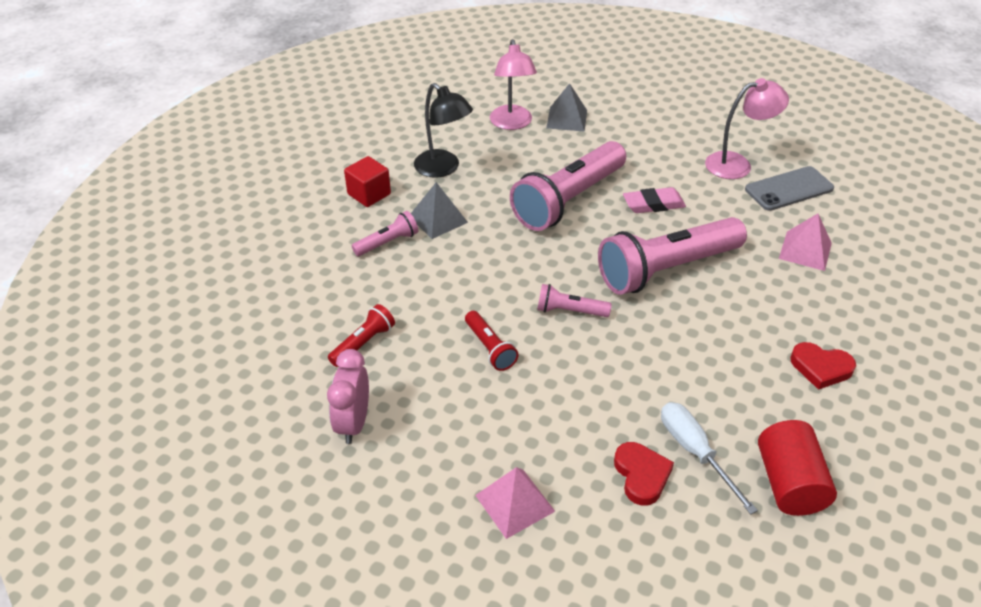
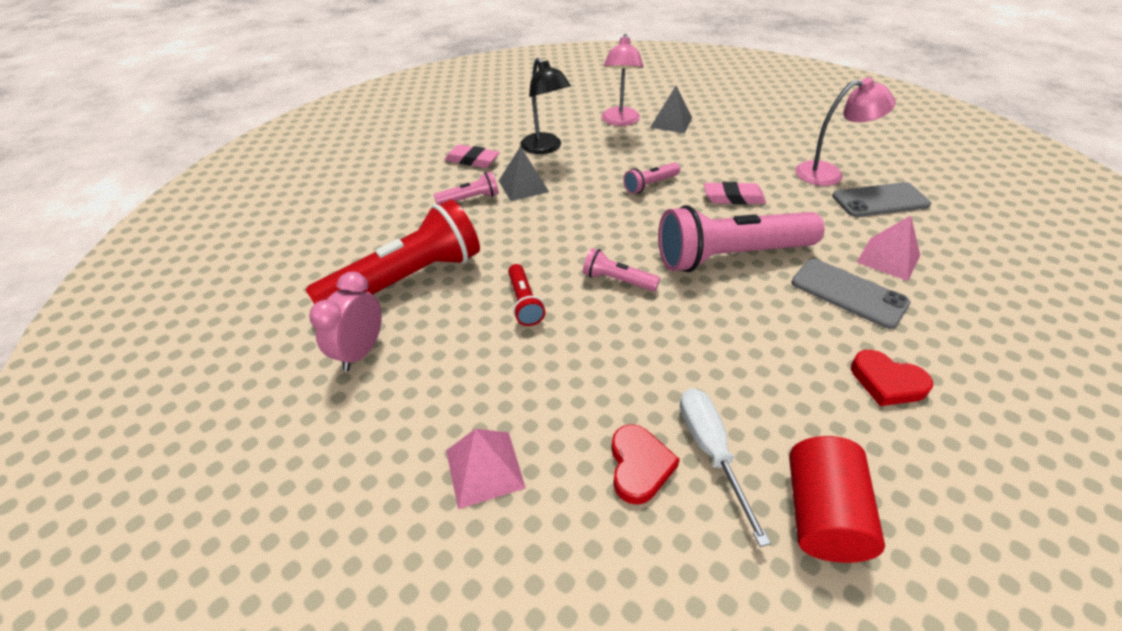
camera: 15 degrees right, 0 degrees up
(363, 343) = (407, 280): red flashlight -> red flashlight, size x2.21
(369, 194) = (472, 160): red cube -> pink eraser
(568, 200) = (650, 185): pink flashlight -> pink flashlight, size x0.45
(777, 291) = (848, 293): none -> grey phone

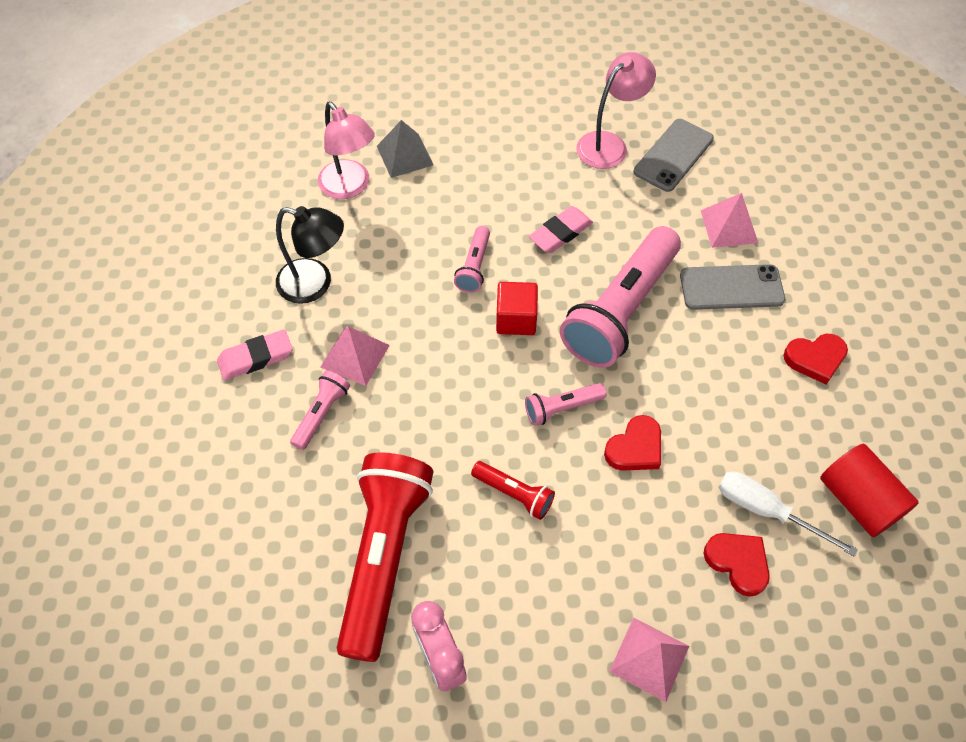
camera: 45 degrees left, 15 degrees up
(523, 186) = (355, 356): grey pyramid -> pink pyramid
(644, 335) = (635, 448): none -> red heart
(645, 221) = (516, 319): none -> red cube

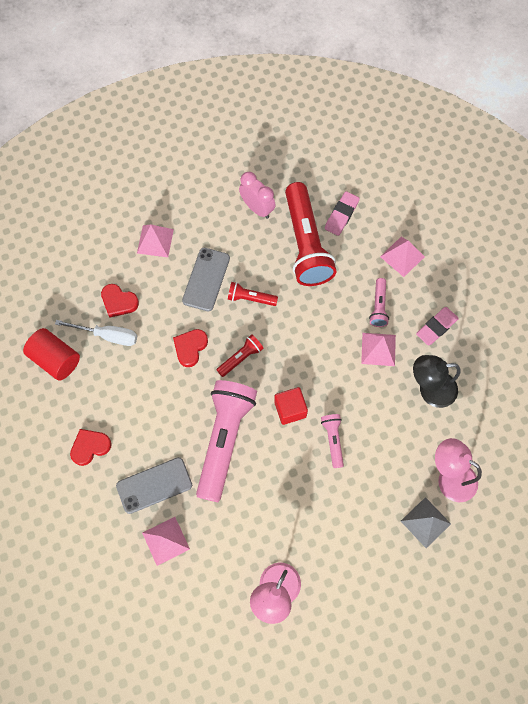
camera: 160 degrees right, 10 degrees up
(240, 479) = (402, 256): none -> pink pyramid
(560, 233) = (285, 490): pink eraser -> pink eraser (341, 215)
(562, 408) = (240, 358): pink flashlight -> red flashlight
(673, 155) = (222, 599): grey phone -> grey phone (206, 279)

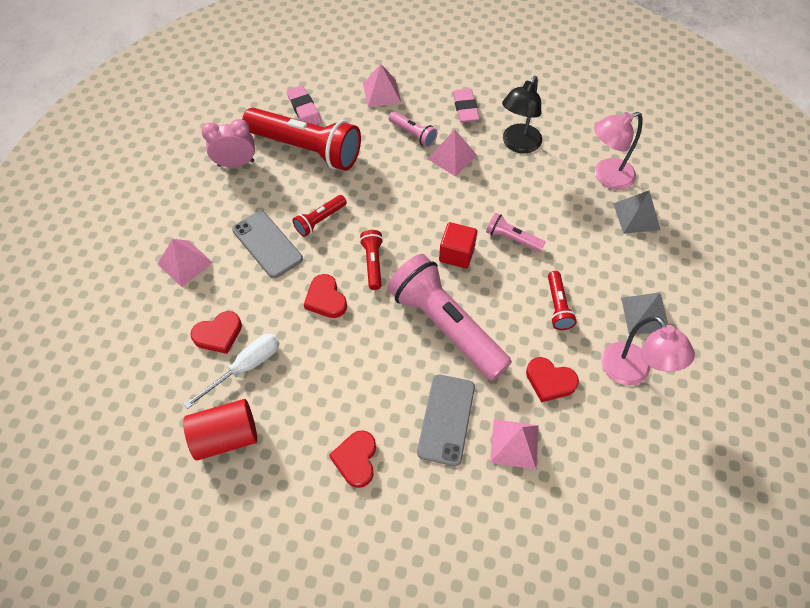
camera: 55 degrees left, 10 degrees down
(229, 537) = (549, 381): none -> red heart
(295, 508) = (557, 306): none -> red flashlight
(333, 577) = (645, 315): none -> grey pyramid

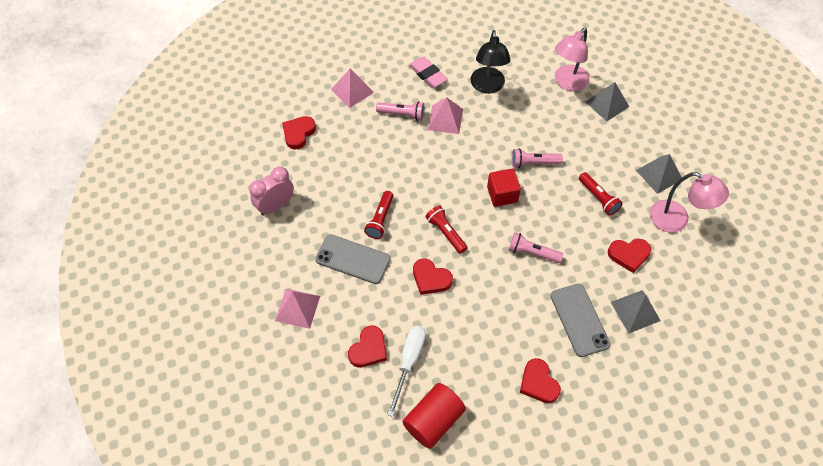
camera: 30 degrees left, 0 degrees up
(304, 109) = (298, 133): pink eraser -> red heart
(306, 149) = (325, 166): red flashlight -> none
(446, 326) = (532, 253): pink flashlight -> pink flashlight, size x0.45
(514, 443) = (635, 311): pink pyramid -> grey pyramid

